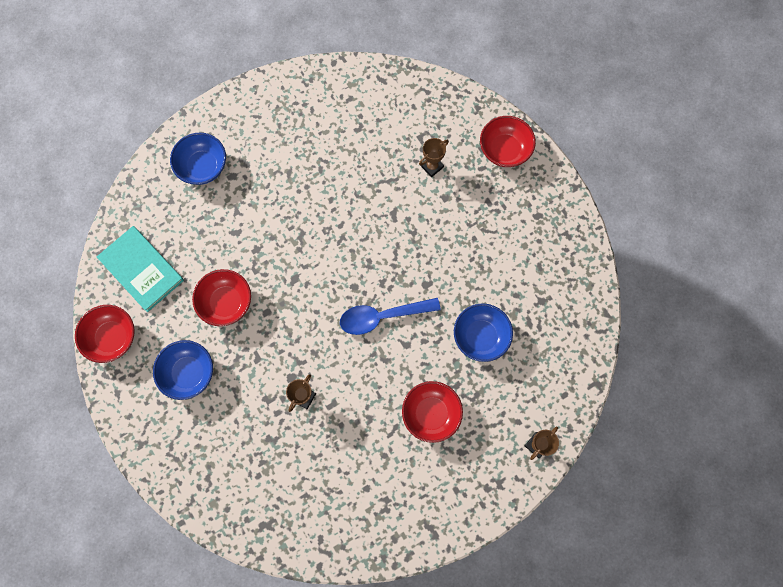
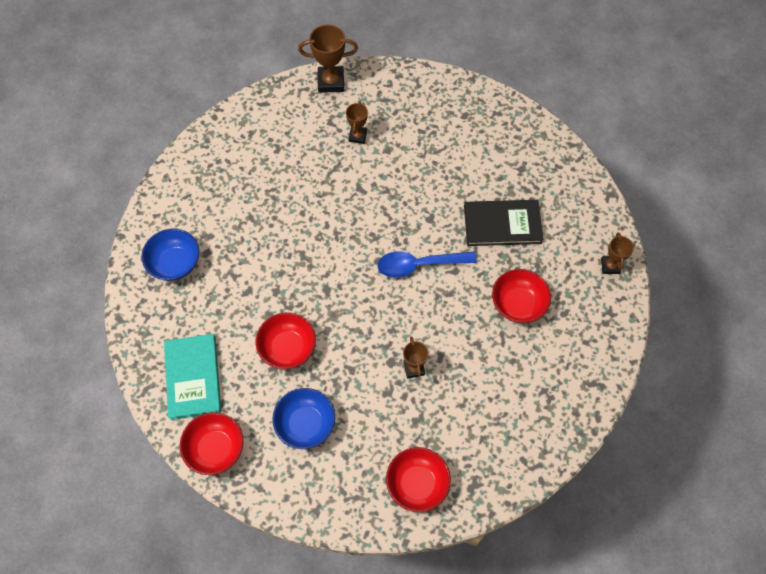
camera: 40 degrees left, 10 degrees down
(141, 269) = (193, 377): turquoise book -> turquoise book turned 75 degrees clockwise
(382, 317) = (419, 265): blue spoon -> blue spoon turned 45 degrees clockwise
(452, 100) = (331, 82): none -> brown trophy
(480, 336) = (502, 224): blue bowl -> black book
(504, 150) = (400, 89): red bowl -> red bowl (417, 483)

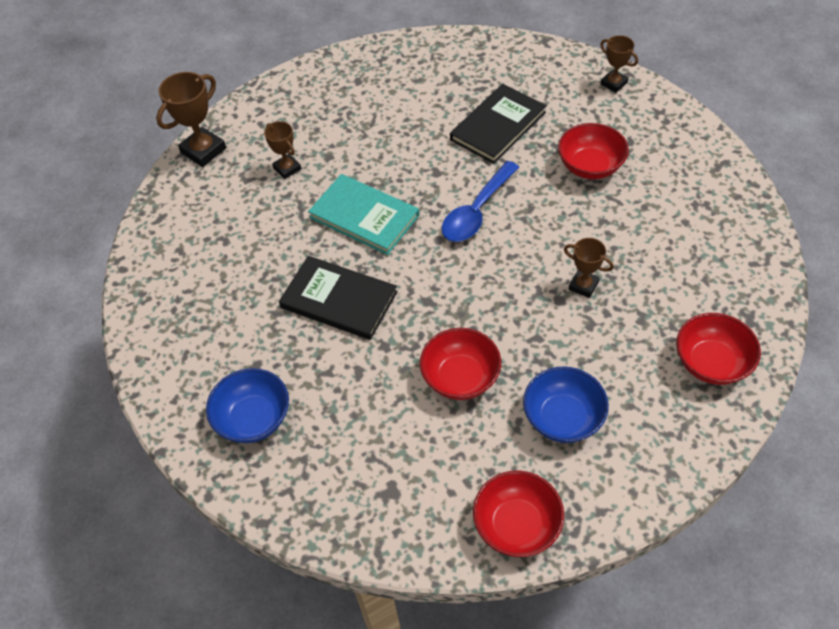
camera: 45 degrees left, 10 degrees down
(193, 377) = (409, 491): turquoise book -> turquoise book (364, 216)
(287, 242) = (339, 300): none -> black book

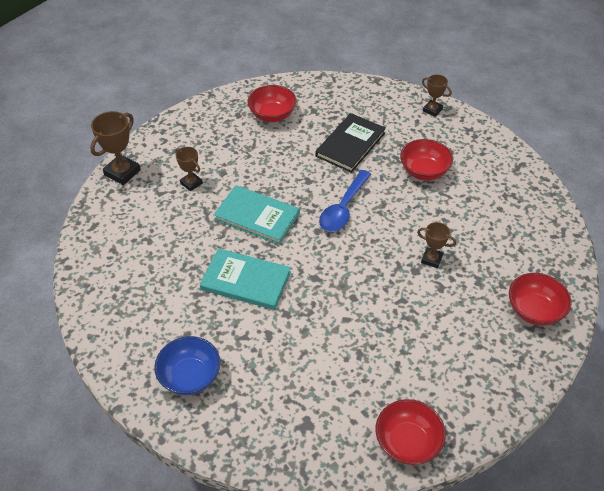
camera: 10 degrees left, 5 degrees down
(339, 300) = (245, 281): black book -> turquoise book
(460, 377) = (348, 334): red bowl -> red bowl (272, 115)
(563, 418) = (430, 359): blue bowl -> none

